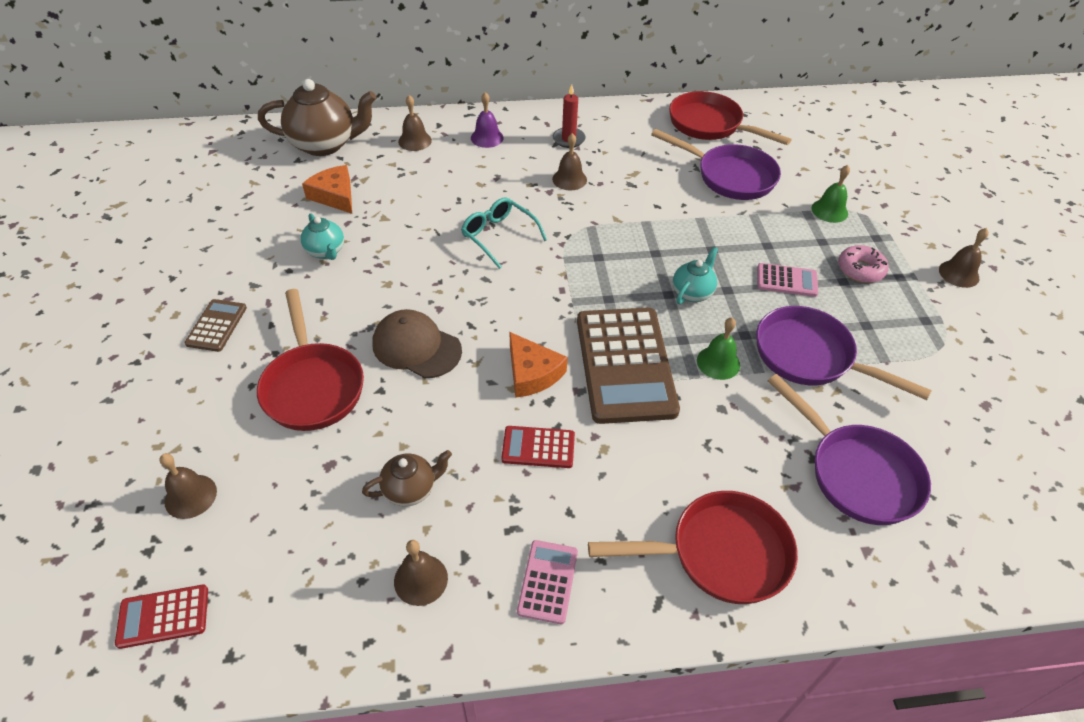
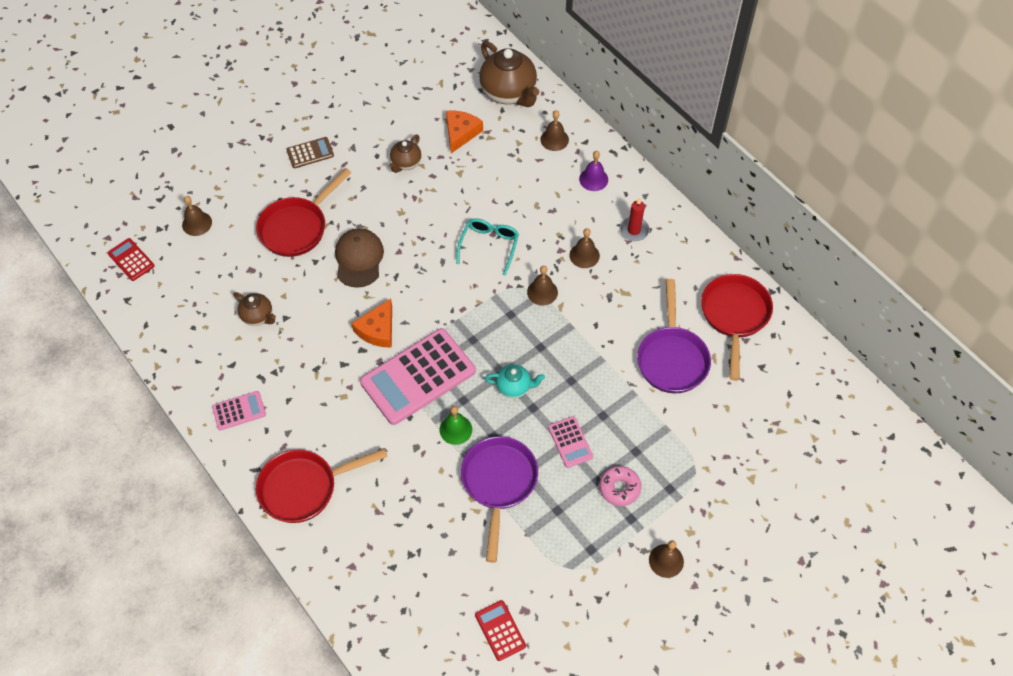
camera: 60 degrees right, 10 degrees up
(326, 251) = (406, 163): turquoise teapot -> brown teapot
(421, 579) = (208, 352): brown bell -> brown bell (542, 292)
(538, 447) = (323, 362): red calculator -> red calculator (500, 630)
(625, 365) = (418, 377): brown calculator -> pink calculator
(720, 553) = (304, 488): red pan -> red pan turned 105 degrees clockwise
(829, 210) = (680, 444): green bell -> none
(856, 473) = (409, 543): purple pan -> none

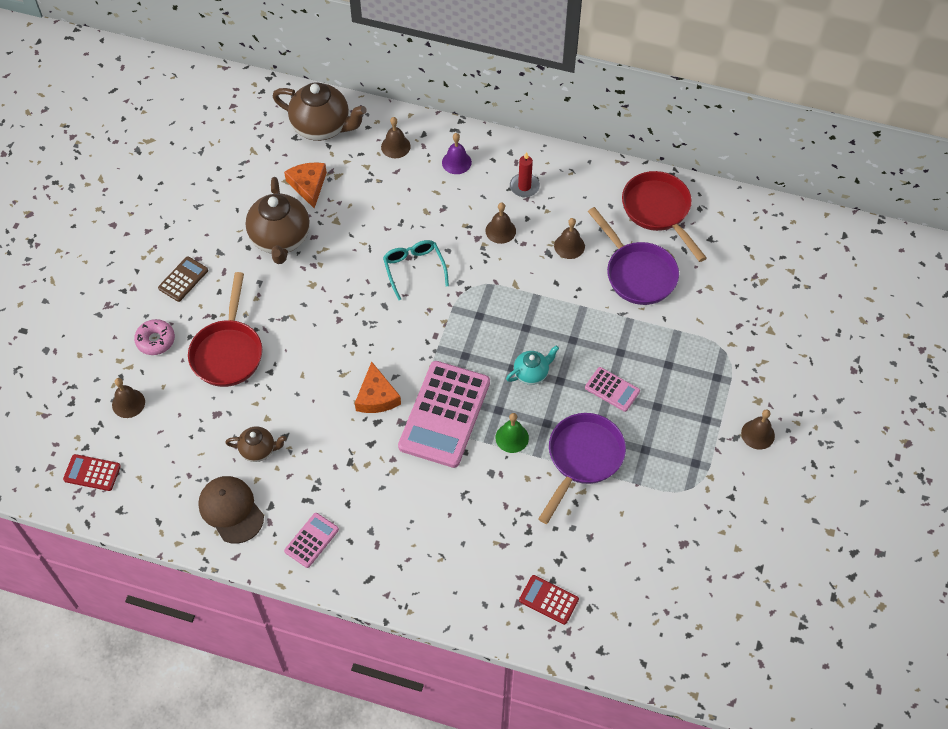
camera: 35 degrees left, 0 degrees up
(304, 488) = (424, 566): red pan -> none
(359, 259) = (308, 346): brown cap -> brown cap (231, 510)
(406, 163) = (280, 239): brown teapot -> brown teapot, size x1.89
(498, 483) = (582, 458): purple pan -> purple pan turned 60 degrees clockwise
(500, 630) = (677, 571): red calculator -> red calculator (548, 600)
(542, 292) = (490, 281): brown bell -> brown bell (569, 246)
(619, 488) = (679, 401): pink donut -> pink donut (155, 340)

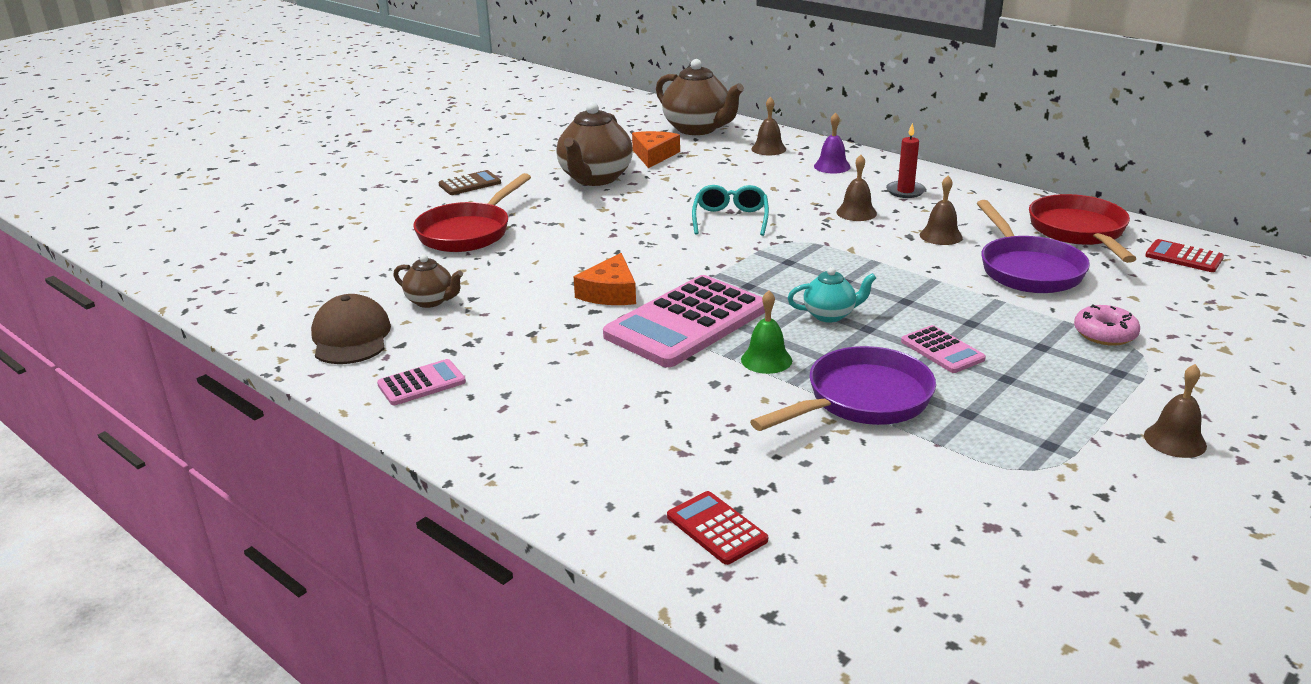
camera: 25 degrees right, 30 degrees down
(92, 473) = (234, 278): red calculator -> red calculator (1183, 257)
(128, 403) = (327, 243): brown bell -> none
(155, 340) = (401, 212): pink donut -> pink donut (1105, 334)

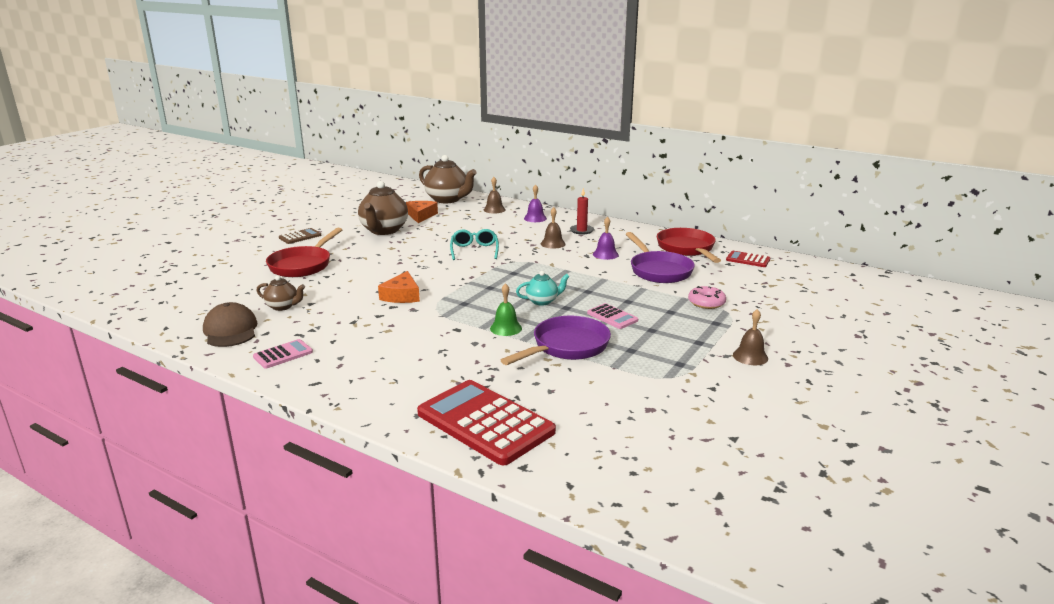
camera: 10 degrees left, 5 degrees down
(686, 323) = (453, 310): pink calculator -> none
(716, 528) = (485, 422): red calculator -> red calculator, size x2.14
(941, 236) = (605, 254): brown bell -> purple bell

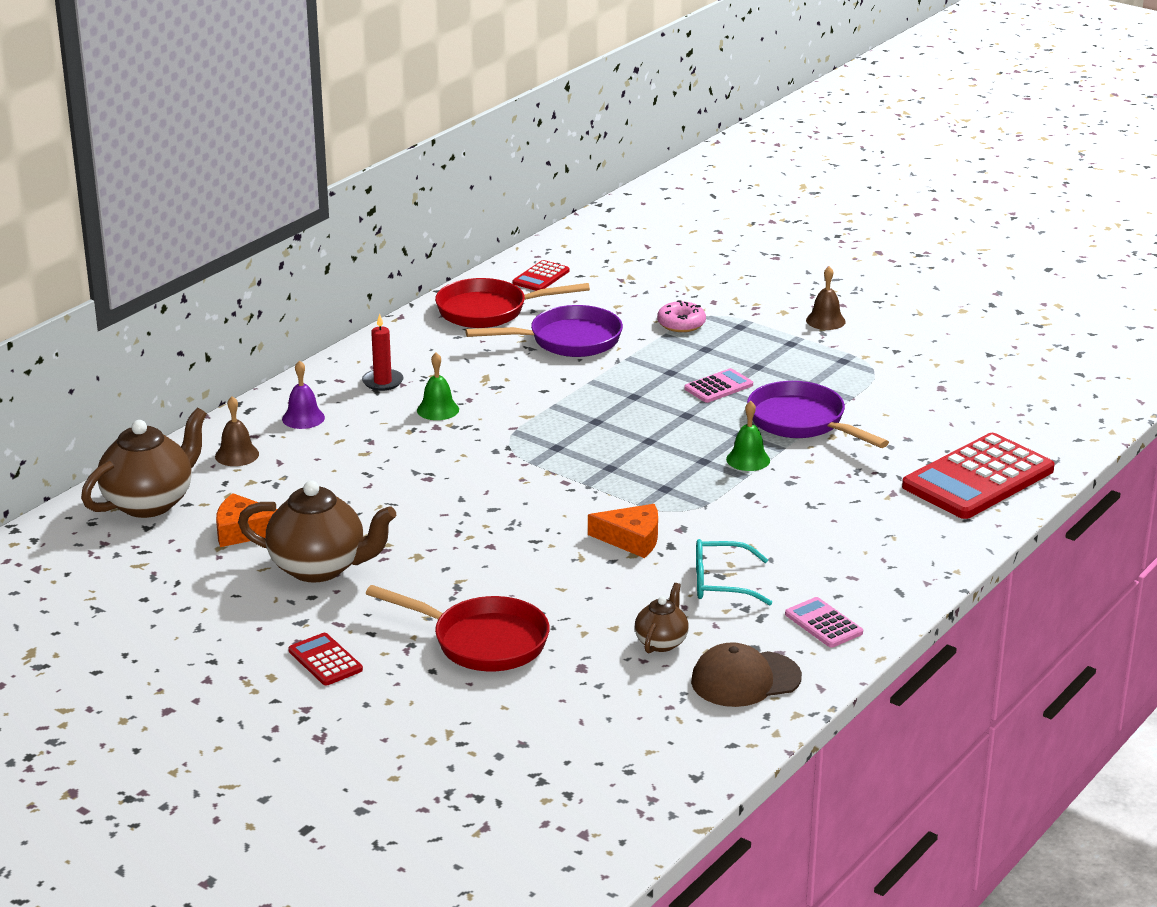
camera: 85 degrees left, 5 degrees up
(300, 236) = (325, 660): brown calculator -> red calculator
(474, 250) = (451, 478): turquoise glasses -> turquoise glasses (721, 583)
(542, 301) = (664, 430): turquoise teapot -> none
(553, 243) = (438, 409): brown bell -> green bell
(605, 254) = (496, 372): purple bell -> none

